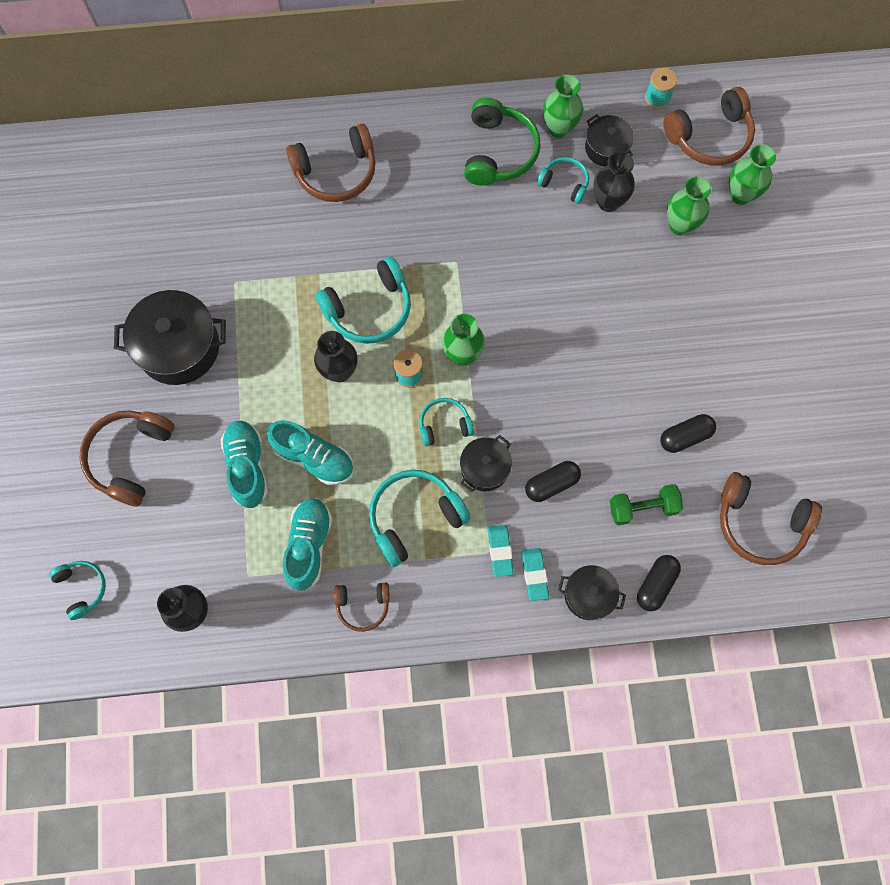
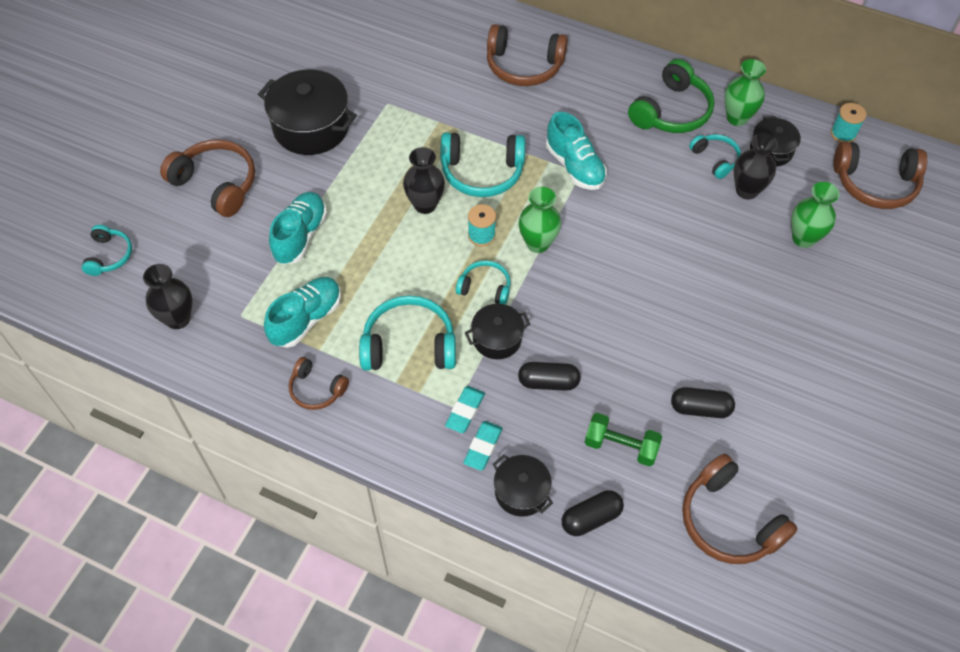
camera: 30 degrees right, 15 degrees down
(130, 458) = (216, 184): brown headphones -> brown headphones turned 75 degrees clockwise
(314, 458) = (358, 257): turquoise shoe -> turquoise shoe (574, 166)
(741, 195) = (878, 241): green vase -> none

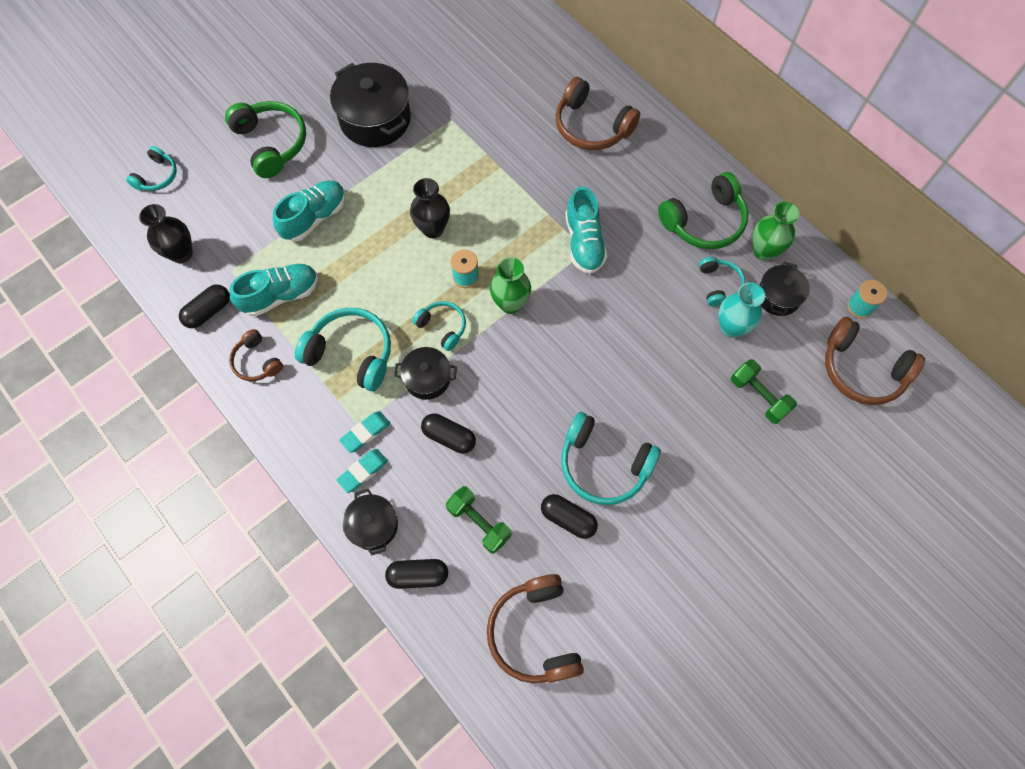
camera: 25 degrees right, 10 degrees up
(216, 184) = (271, 143): brown headphones -> green headphones
(238, 362) = (208, 311): none -> black capsule
(482, 172) = (498, 217): turquoise headphones -> turquoise headphones (603, 464)
(746, 190) = (731, 327): black vase -> turquoise vase
(803, 238) = (758, 396): green vase -> green dumbbell

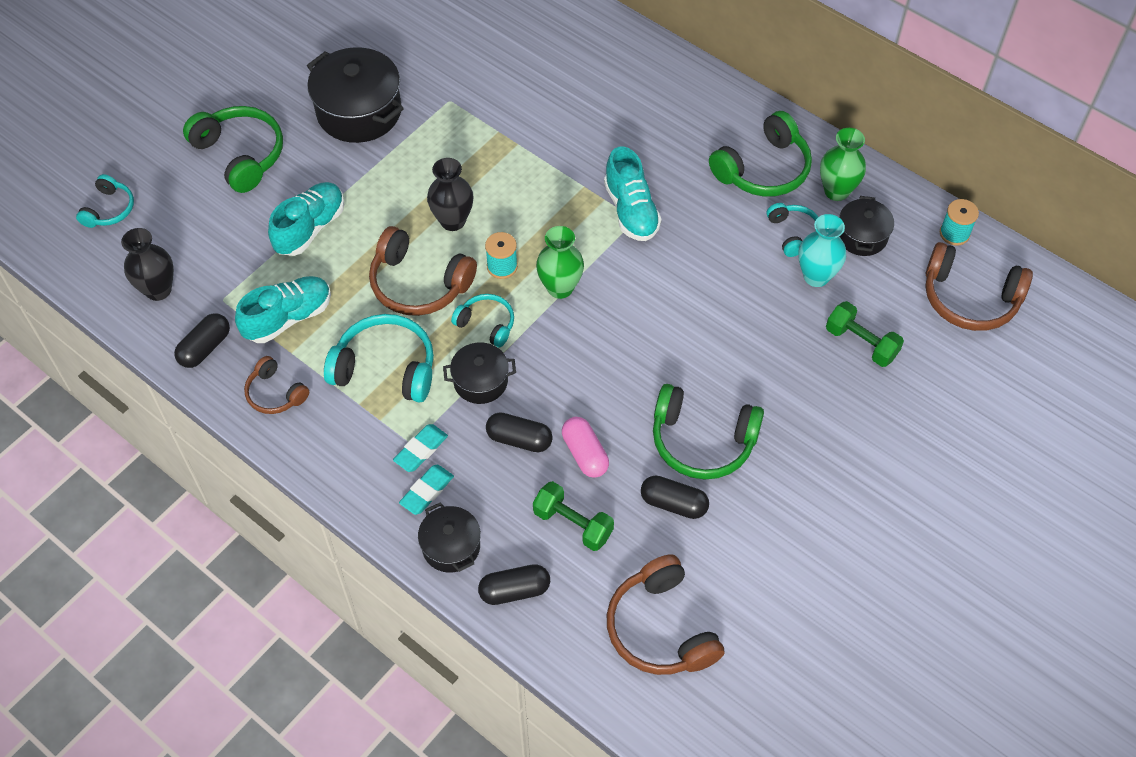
camera: 10 degrees left, 10 degrees down
(501, 459) = (585, 453): none -> pink capsule
(591, 126) = (614, 86): brown headphones -> brown headphones (419, 284)
(603, 464) = (702, 441): turquoise headphones -> green headphones

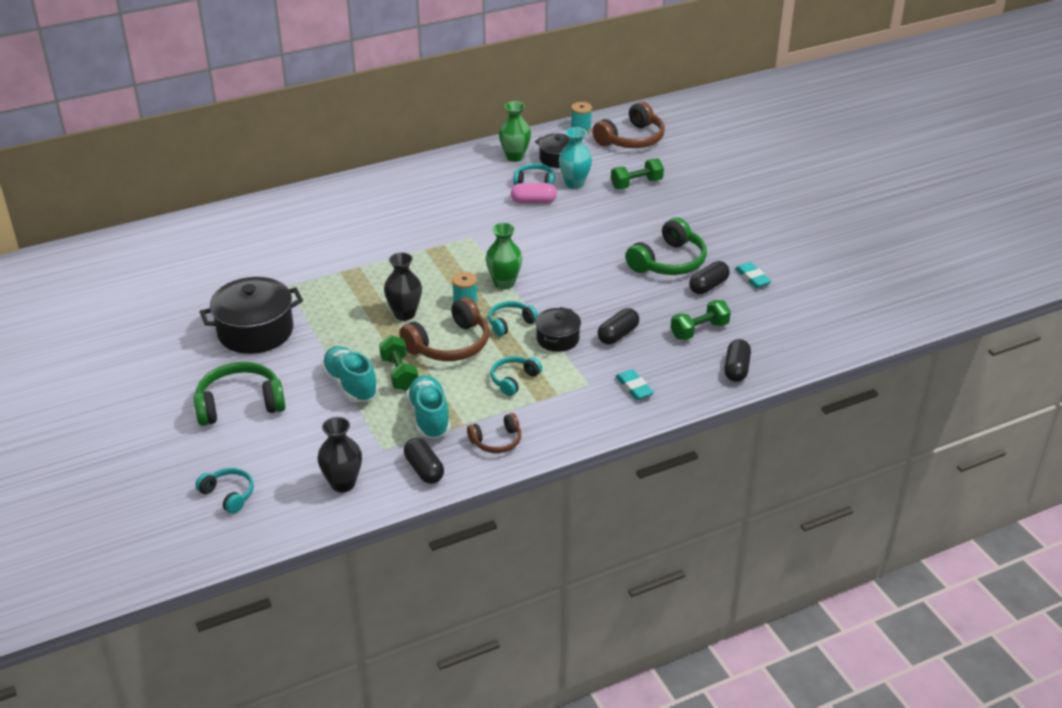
camera: 65 degrees left, 20 degrees down
(347, 261) = (399, 374): none -> green dumbbell
(385, 368) = (514, 380): turquoise headphones -> turquoise headphones, size x0.57
(421, 450) = (597, 381): turquoise eraser -> turquoise eraser (752, 278)
(451, 546) = (686, 388): black pot -> none
(585, 453) = (648, 310): pink capsule -> pink capsule (533, 201)
(631, 210) = (463, 236): turquoise shoe -> none
(661, 628) = (796, 317): brown headphones -> none
(763, 169) = (474, 177): green headphones -> none

